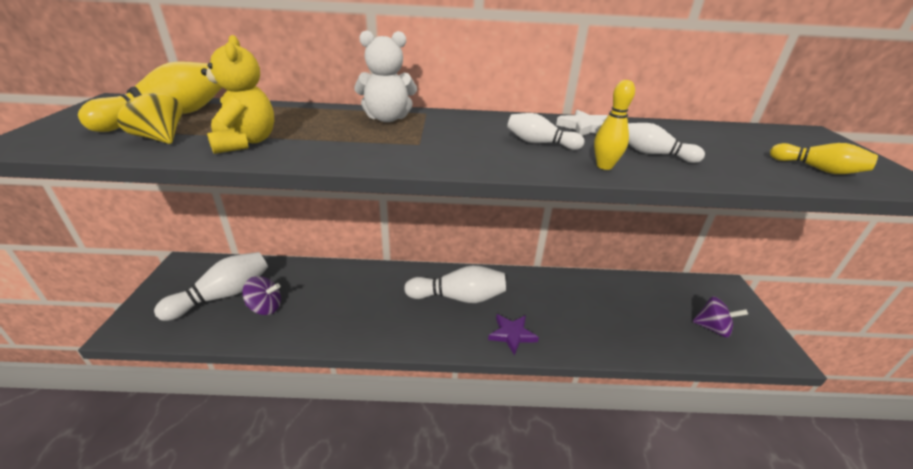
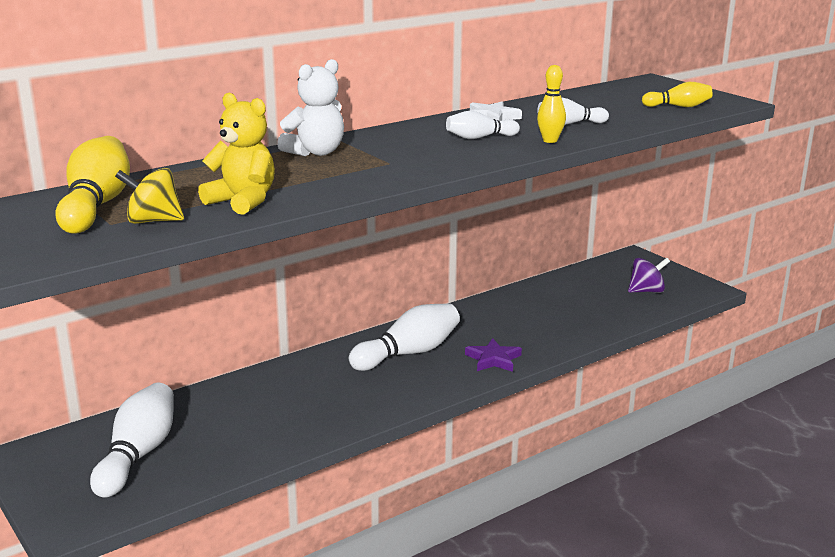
camera: 35 degrees left, 10 degrees down
(265, 307) = (210, 442): purple spinning top -> none

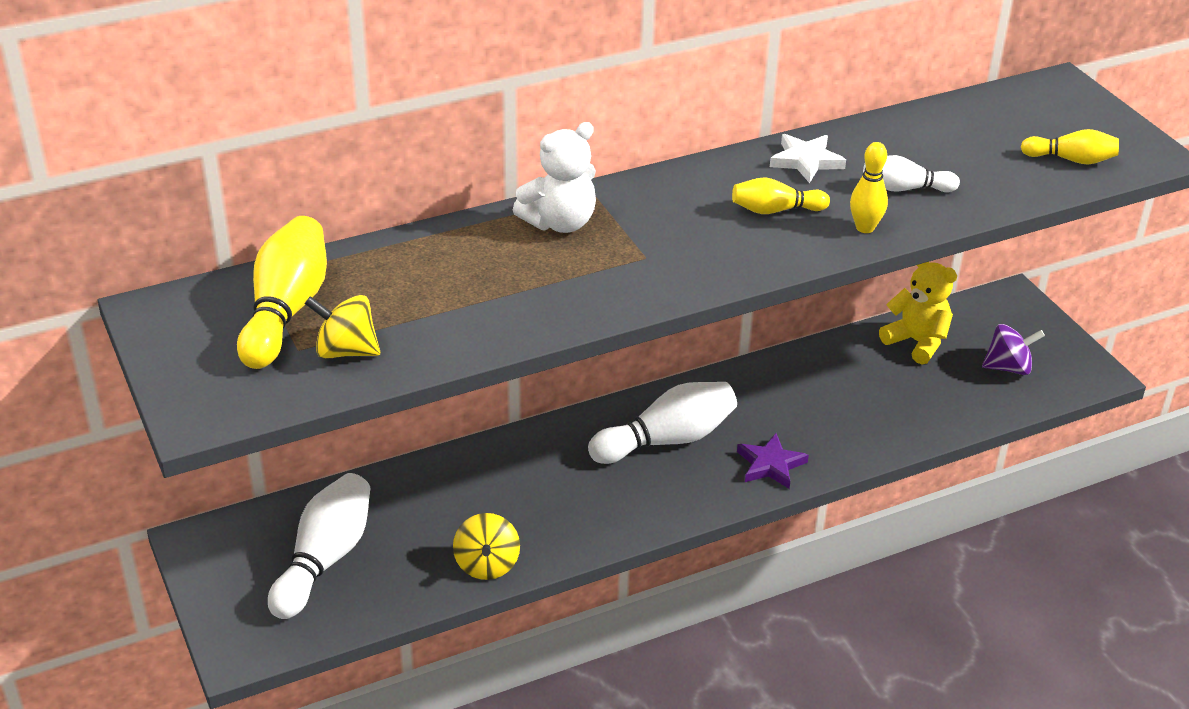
camera: 10 degrees right, 15 degrees up
(243, 201) = (453, 323): yellow teddy bear -> yellow teddy bear (917, 342)
(280, 443) = (487, 564): none -> yellow spinning top
(479, 137) = (775, 210): white bowling pin -> yellow bowling pin

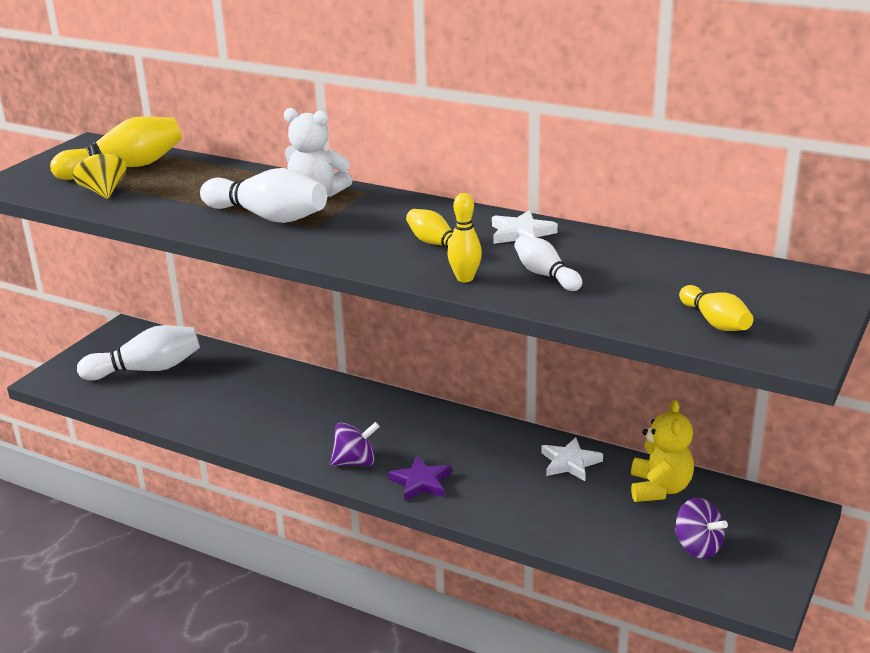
camera: 55 degrees right, 10 degrees down
(487, 564) = (196, 420): yellow spinning top -> none
(666, 440) = (393, 431): white bowling pin -> white bowling pin (268, 217)
(693, 489) = (355, 462): none -> purple spinning top
(832, 366) = (570, 463): none -> white star

